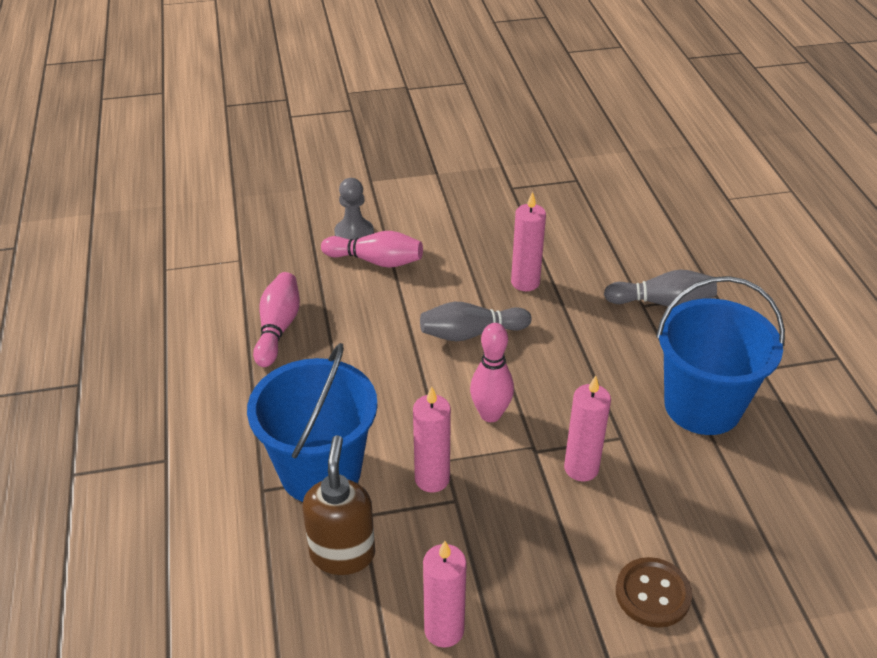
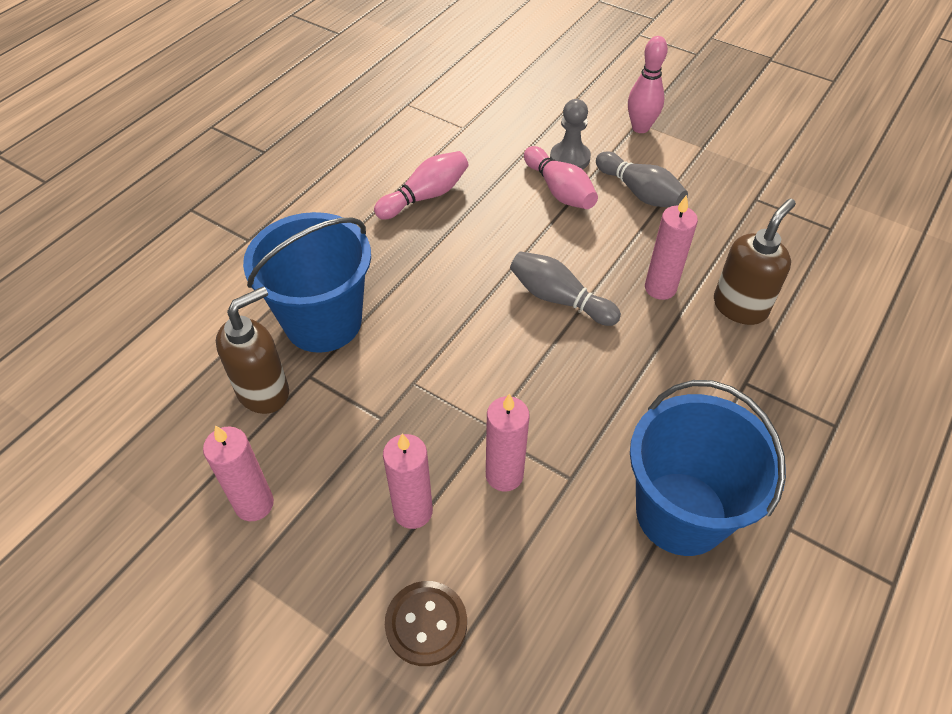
camera: 45 degrees right, 10 degrees up
(432, 479) = (386, 389): pink candle -> pink candle (413, 511)
(490, 414) = (490, 374): pink bowling pin -> pink bowling pin (640, 128)
(585, 262) = (740, 307): none -> brown soap dispenser
(662, 302) = (768, 394): grey bowling pin -> grey bowling pin (640, 193)

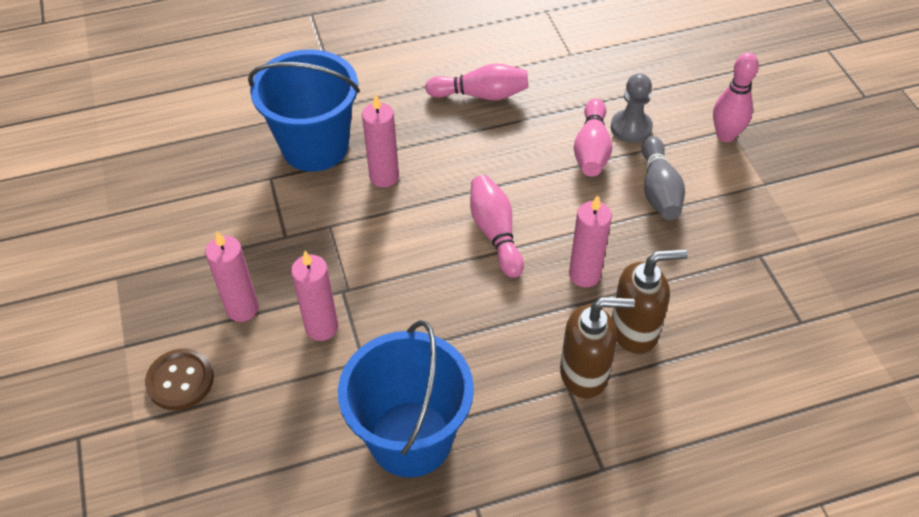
camera: 40 degrees right, 0 degrees up
(254, 504) = (159, 238): pink candle -> pink candle (384, 177)
(264, 391) = (233, 170): brown soap dispenser -> brown soap dispenser (584, 374)
(559, 299) = (495, 233): grey bowling pin -> pink bowling pin

